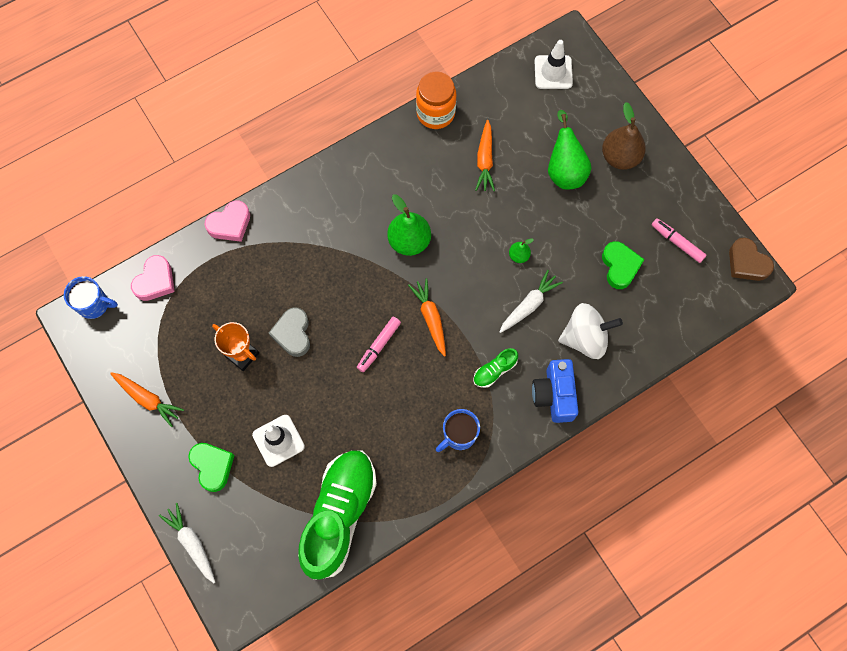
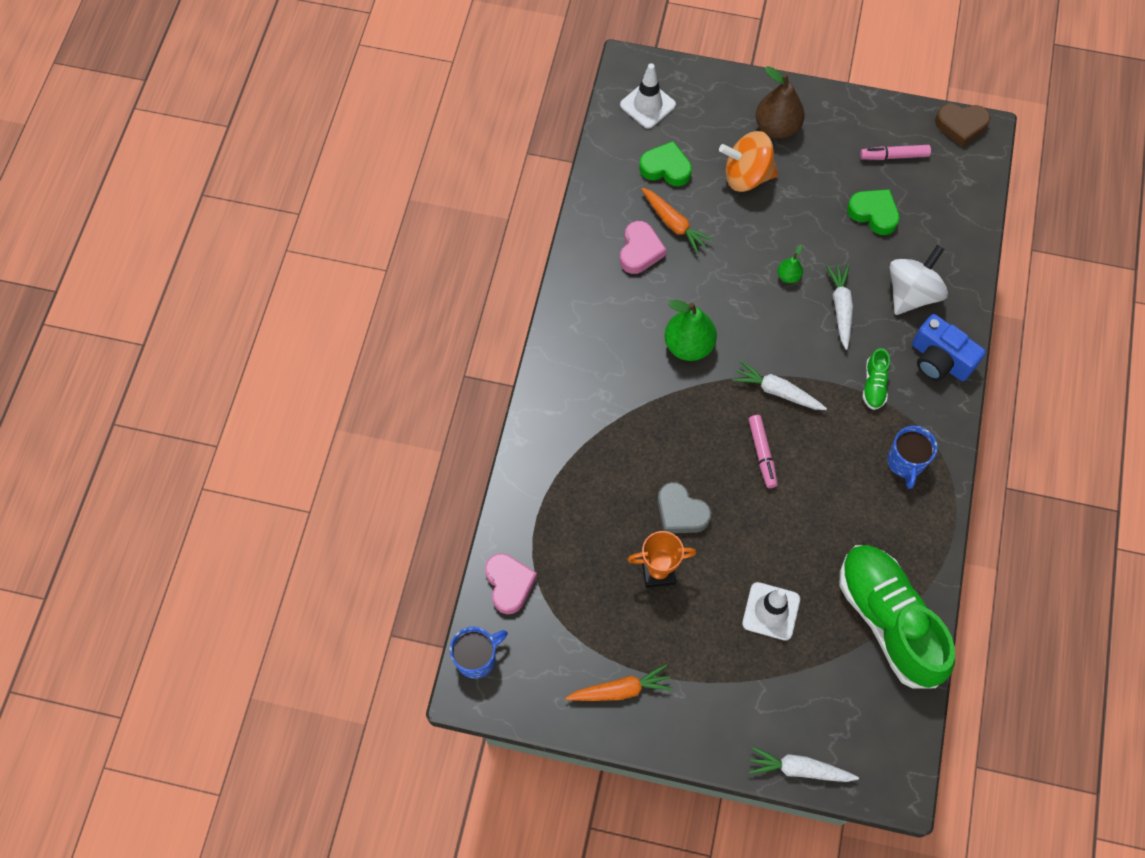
camera: 45 degrees left, 5 degrees down
(212, 466) = (742, 688): green heart -> green heart (666, 168)
(230, 224) = (519, 473): pink heart -> pink heart (640, 251)
(430, 318) = (777, 391): orange carrot -> white carrot
(435, 113) = (589, 221): orange jar -> none
(564, 170) = (746, 176): green pear -> orange spinning top

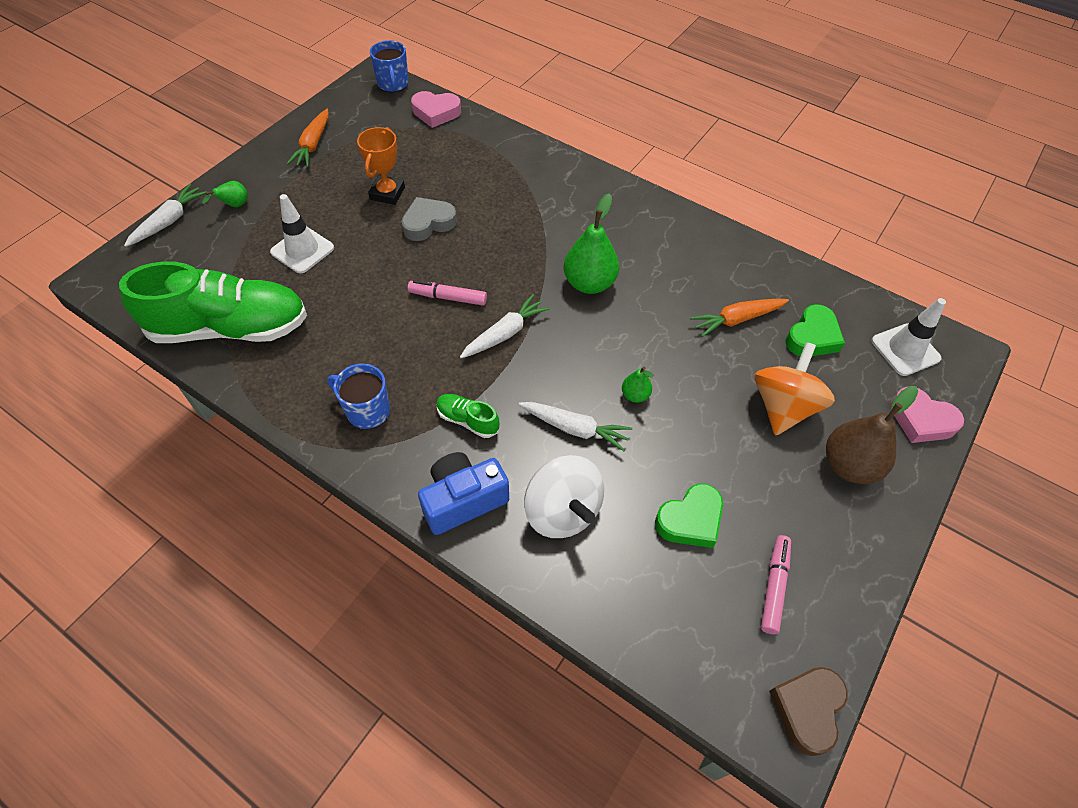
camera: 110 degrees right, 10 degrees down
(640, 251) = (712, 282): pink heart -> pink heart (921, 420)
(747, 716) = (234, 205): none -> green pear

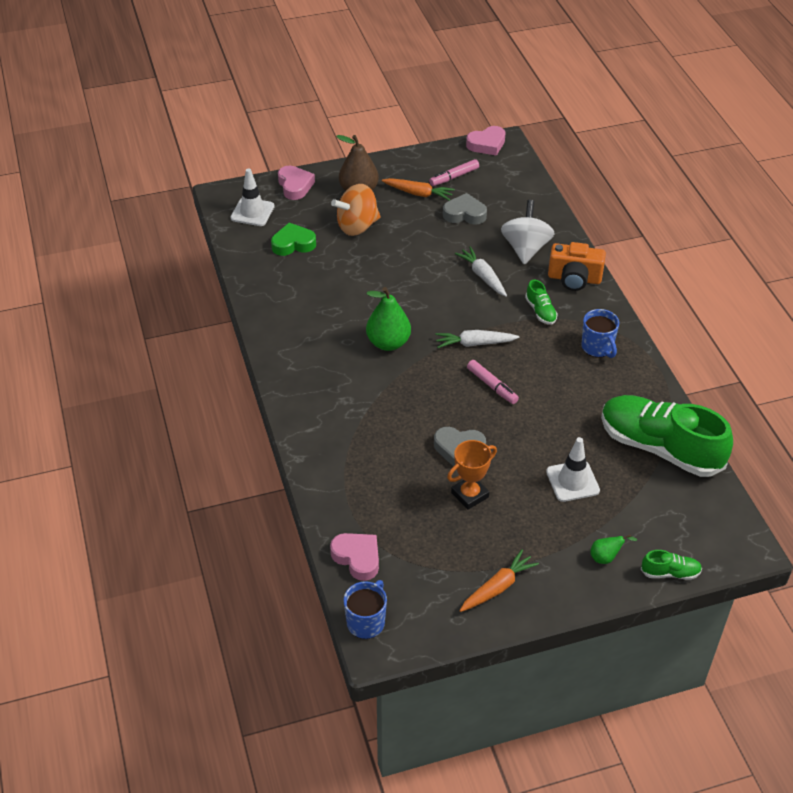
camera: 140 degrees left, 10 degrees down
(169, 221) = (670, 573): white carrot -> green shoe
(463, 500) = (574, 279): blue camera -> orange camera
(635, 395) = (431, 272): green pear -> none
(690, 520) = (464, 214): green heart -> grey heart
(737, 319) = (323, 274): orange carrot -> orange carrot (418, 193)
(807, 709) = (487, 144): brown heart -> pink heart

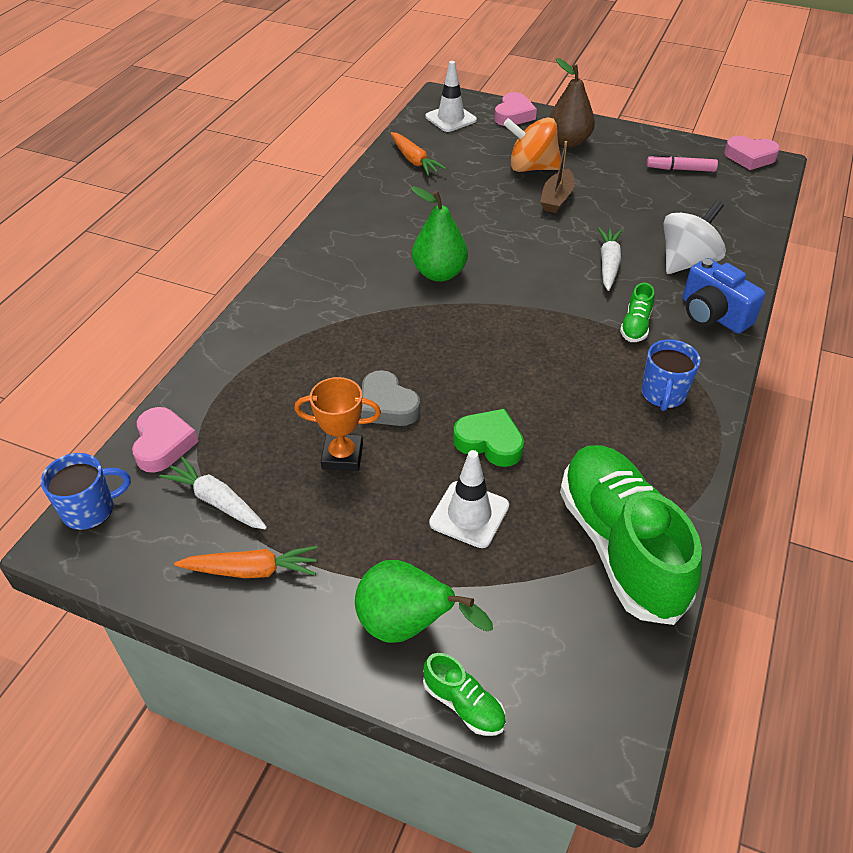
camera: 40 degrees right, 0 degrees up
(293, 244) = (455, 156): green heart -> green heart (489, 442)
(400, 243) = (557, 198): none -> brown boat
(418, 193) = (626, 167): orange carrot -> orange carrot (414, 160)
(464, 214) = (654, 203): grey heart -> none
(474, 343) = (525, 318): white carrot -> white carrot (217, 501)
(492, 386) = (496, 366): pink marker -> none
(574, 279) = (713, 315): orange camera -> blue camera
(606, 557) = (407, 626): green pear -> green pear, size x2.01

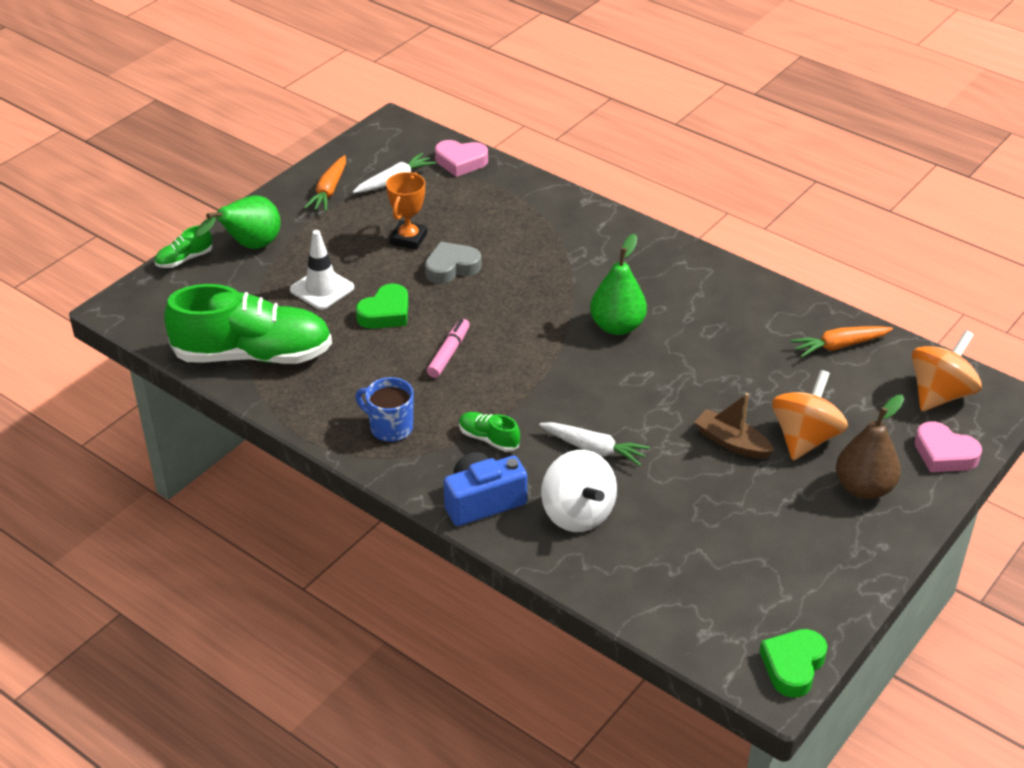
camera: 105 degrees right, 5 degrees down
(90, 510) = (414, 132): blue mug -> none
(450, 118) = (940, 394): white traffic cone -> orange spinning top
(680, 169) = (774, 578): pink marker -> pink marker (448, 353)
(750, 157) = (793, 666): pink heart -> green heart

